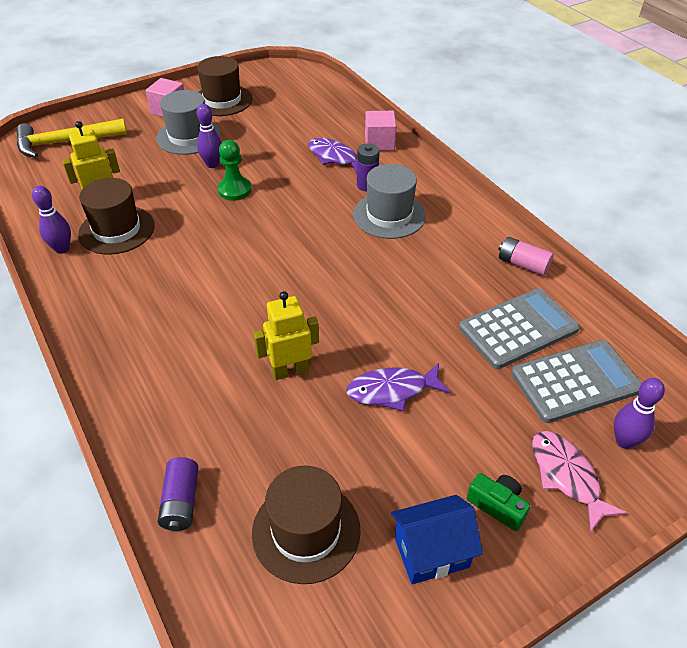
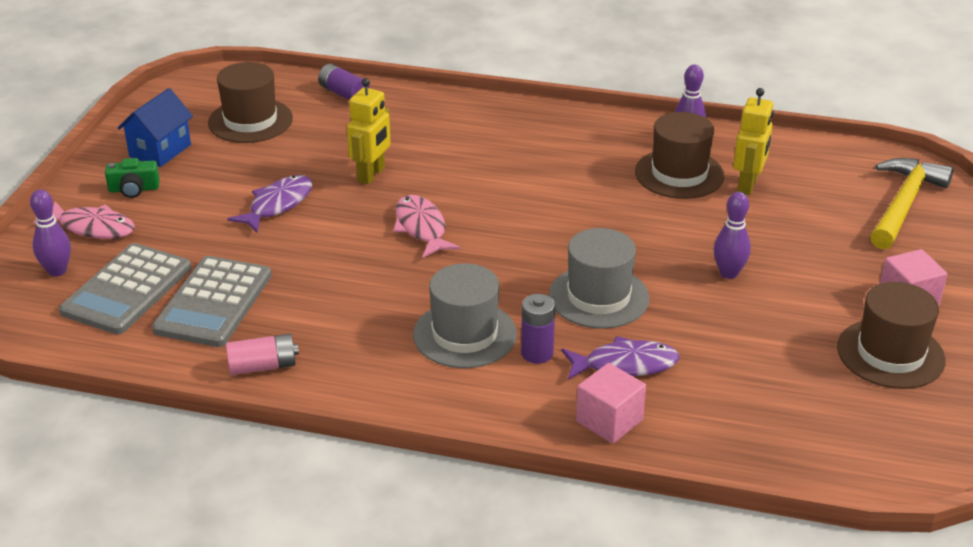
camera: 135 degrees right, 10 degrees down
(188, 136) = (817, 285): grey hat -> grey hat (598, 297)
(234, 190) = (655, 263): green pawn -> none
(320, 297) = (421, 228): none -> pink fish

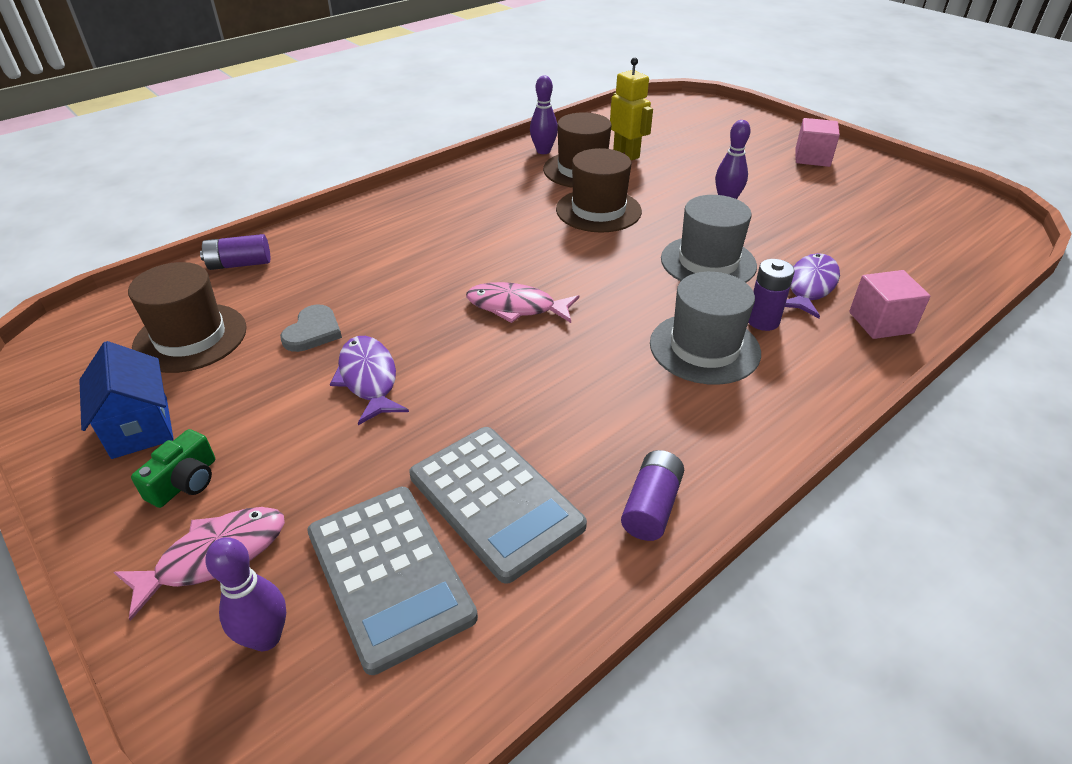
camera: 55 degrees left, 5 degrees up
(263, 366) = (651, 506): pink battery -> purple battery
(303, 160) = (313, 331): none -> grey heart
(371, 175) = (396, 301): yellow robot -> none
(890, 354) = (867, 185): brown hat -> brown hat (598, 210)
(903, 204) = (706, 119): yellow hammer -> none

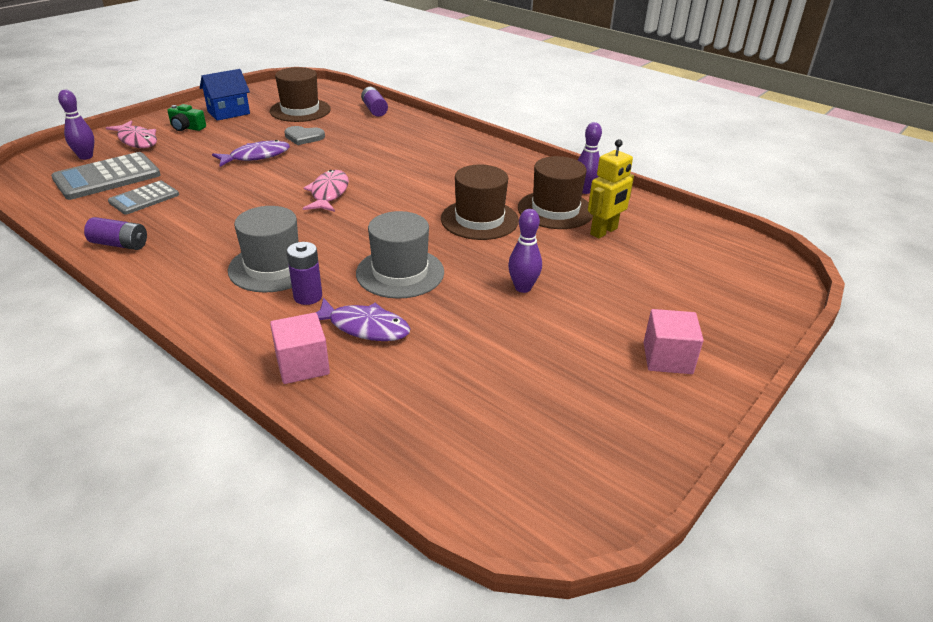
camera: 80 degrees right, 5 degrees down
(495, 501) = (144, 198): grey calculator -> grey calculator, size x0.62

